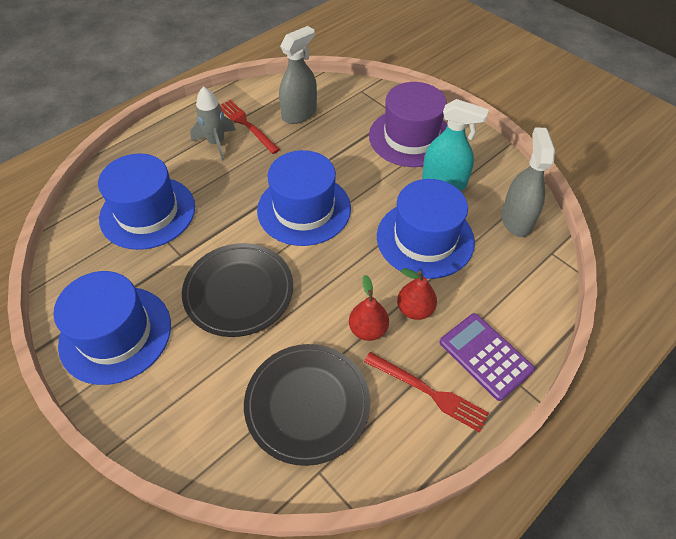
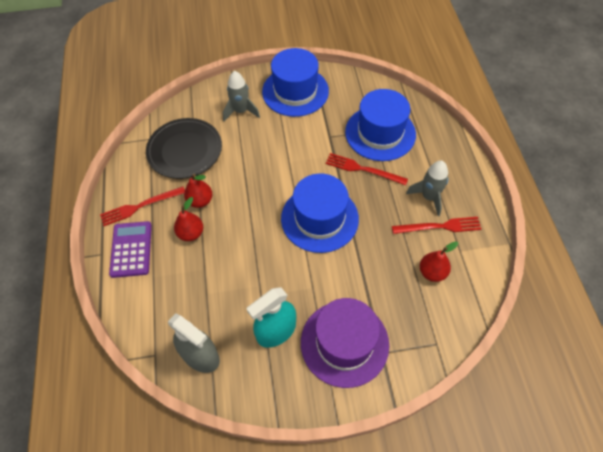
camera: 125 degrees right, 5 degrees up
(192, 379) = (241, 111): none -> grey rocket
(213, 204) = (363, 169): none -> red fork
(239, 291) = (279, 152): black plate -> none
(299, 113) = (432, 272): grey spray bottle -> red pear
(425, 239) = (235, 277): blue hat -> none
(485, 356) = (131, 249): purple calculator -> purple calculator turned 90 degrees counterclockwise

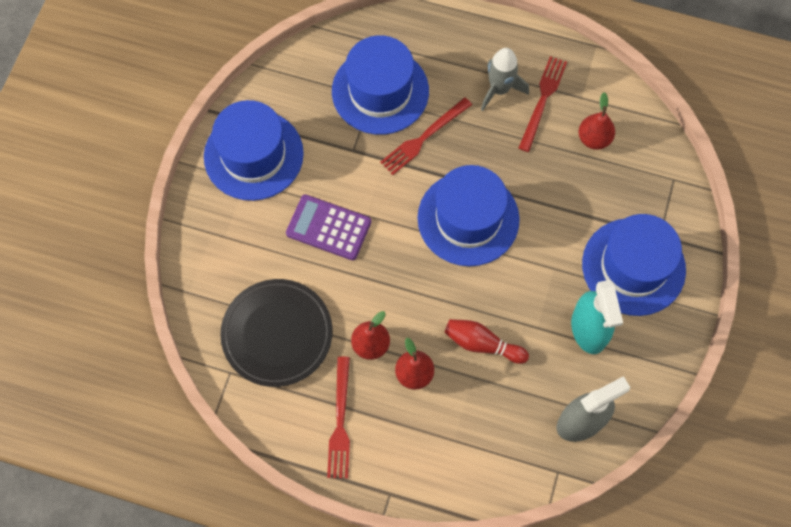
camera: 65 degrees left, 10 degrees up
(131, 249) = (401, 454): purple calculator -> purple calculator (328, 228)
(231, 265) = (482, 344): none -> red bowling pin
(241, 111) = (249, 237): grey rocket -> none
(344, 343) = (633, 266): purple hat -> blue hat

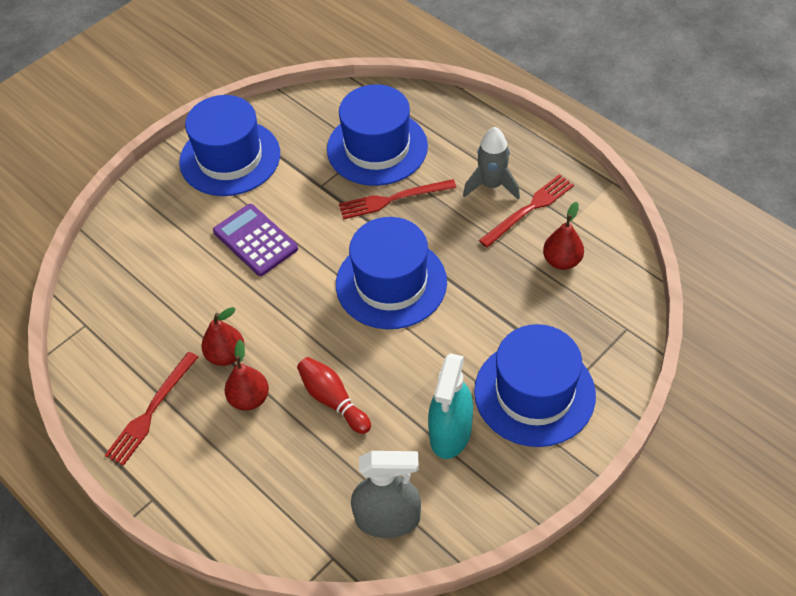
camera: 30 degrees right, 15 degrees down
(277, 334) = (148, 310): black plate -> none

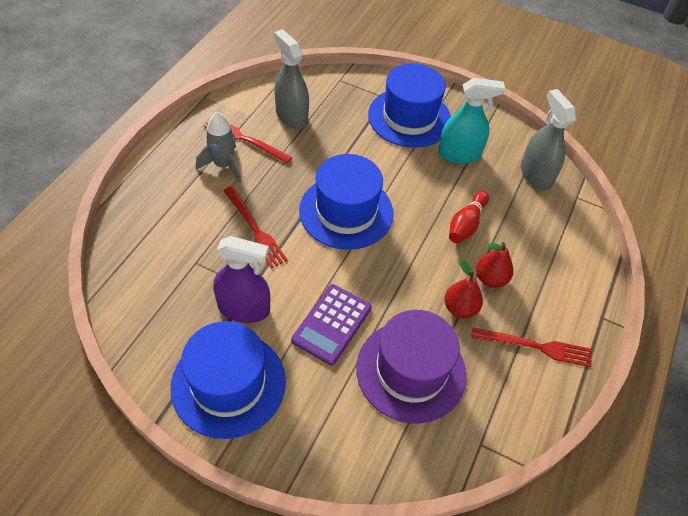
camera: 115 degrees left, 0 degrees up
(179, 291) = (411, 371): none -> purple hat
(300, 178) = (244, 308): none -> purple spray bottle
(377, 148) = (192, 254): blue hat -> none
(561, 261) = (291, 116): red pear -> grey spray bottle

